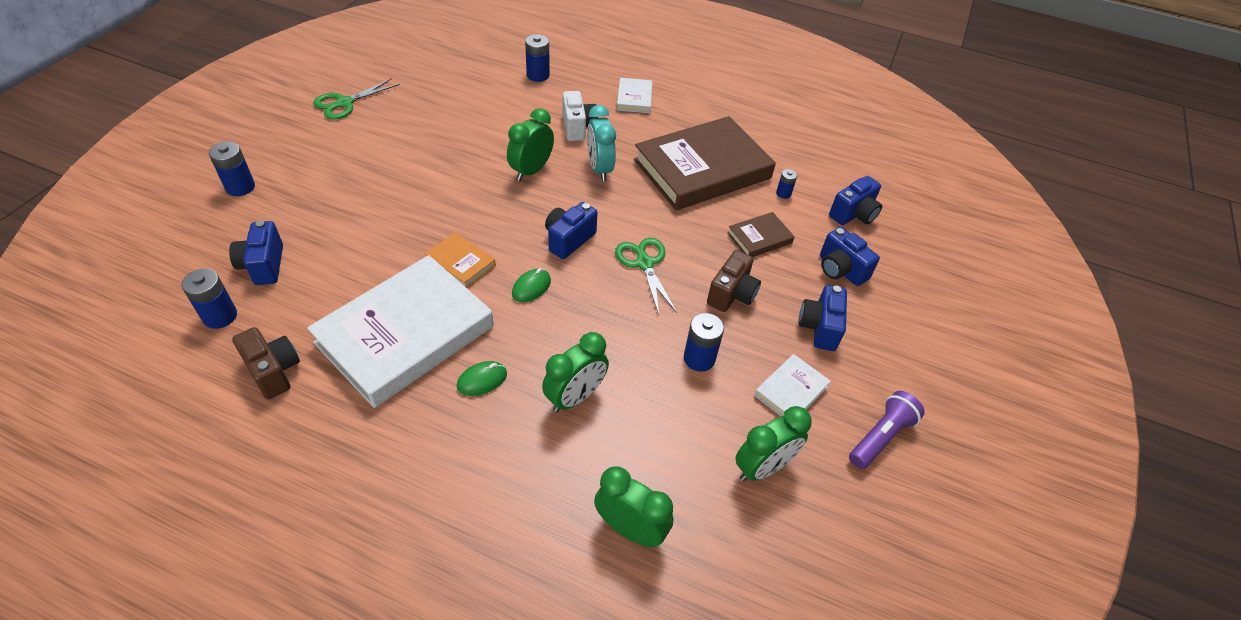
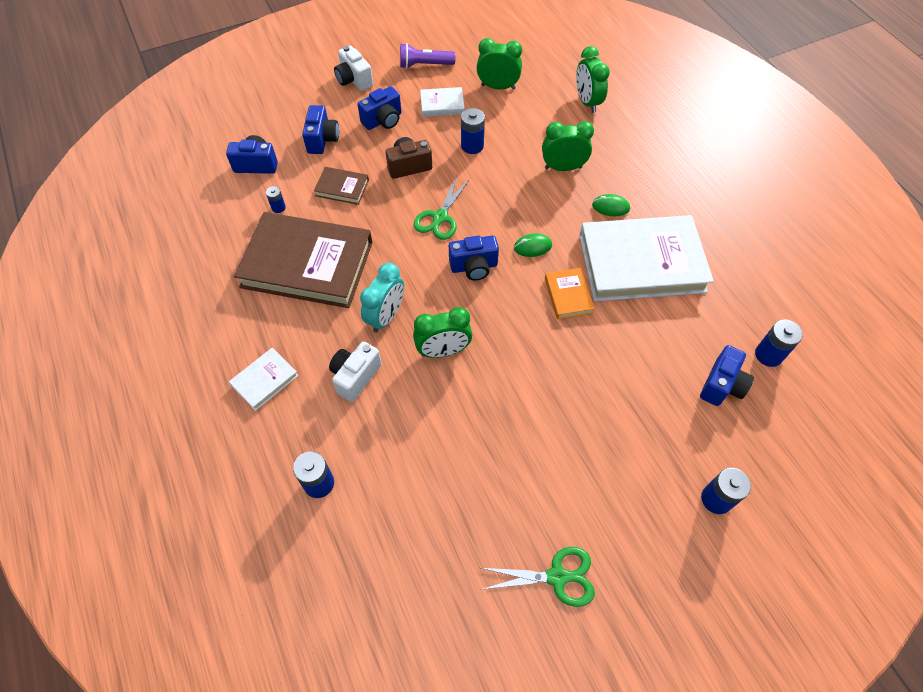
camera: 135 degrees left, 10 degrees up
(274, 371) = (741, 287): brown camera -> none
(915, 357) = (354, 80): none -> white camera

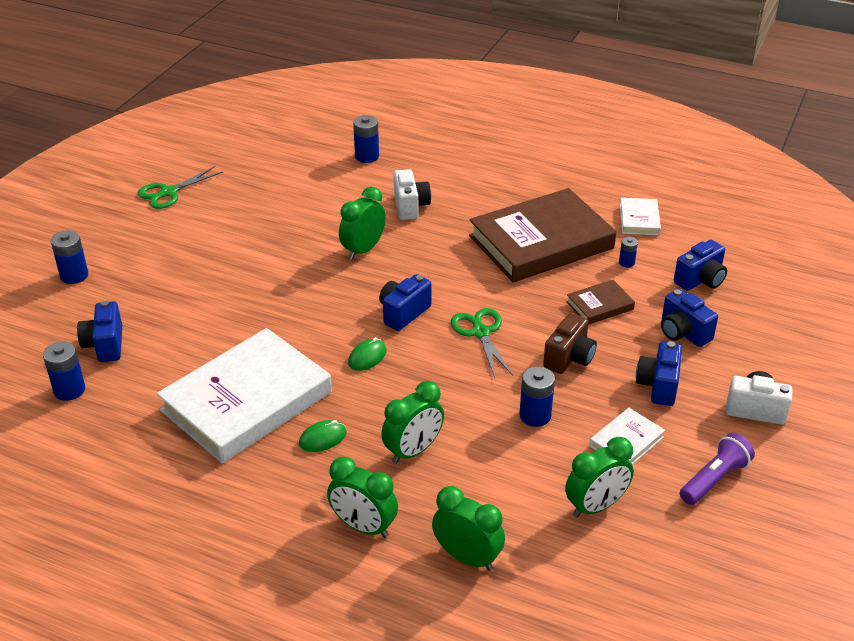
camera: 140 degrees right, 20 degrees down
(265, 380) = (469, 175): white book -> white book (639, 220)
(386, 316) = (433, 245): turquoise clock -> none
(568, 295) = (296, 337): orange book -> none
(628, 145) = (363, 526): none -> green clock

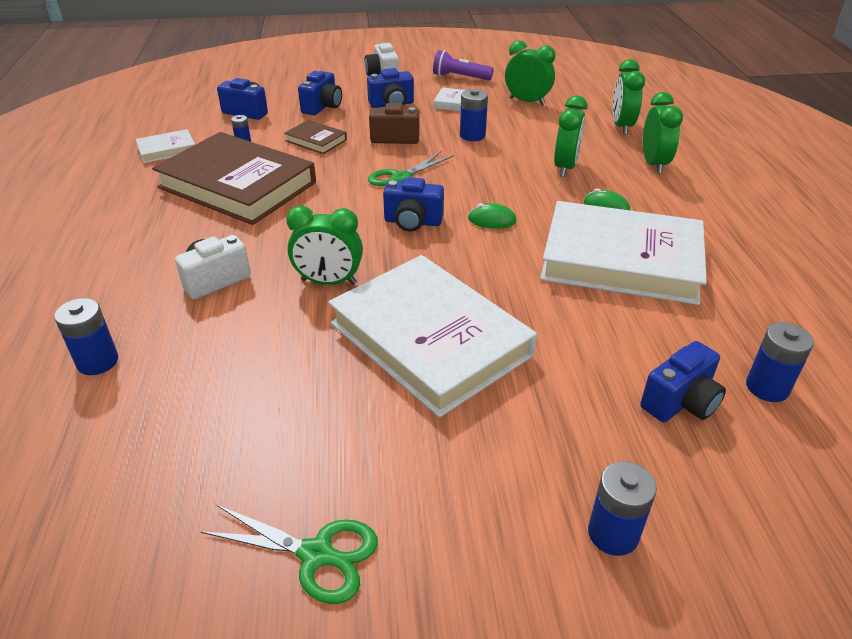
camera: 120 degrees left, 0 degrees up
(263, 271) = (430, 339): none -> white book
(413, 451) = (565, 167): green clock -> green clock turned 90 degrees clockwise

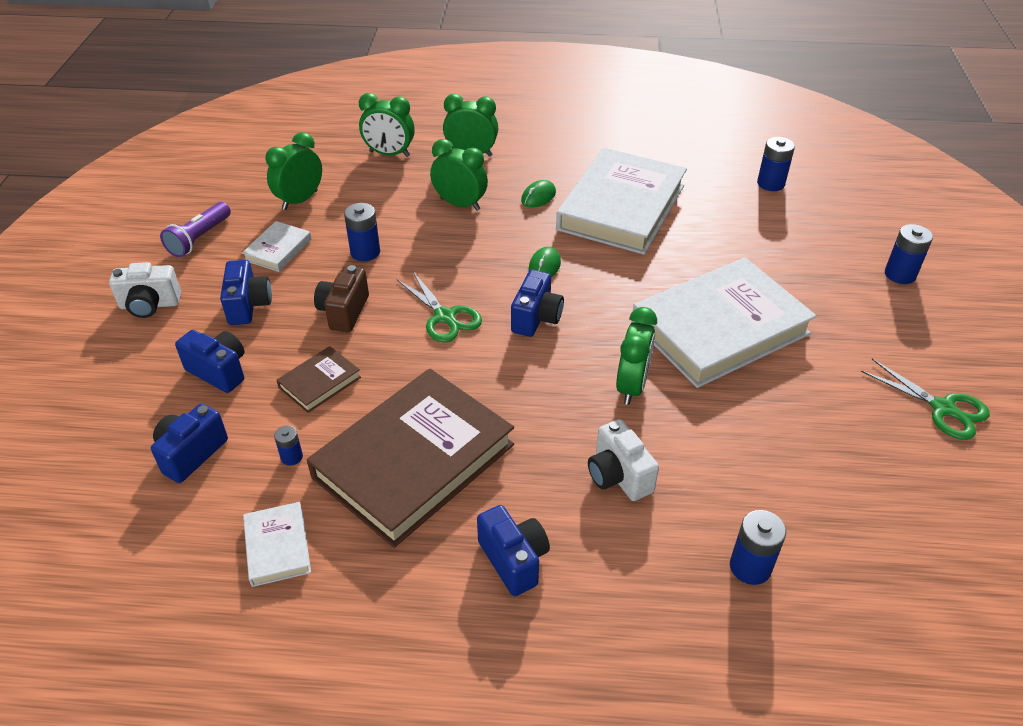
camera: 80 degrees left, 5 degrees up
(316, 554) = (942, 408): green scissors -> green scissors turned 105 degrees clockwise
(680, 402) = (787, 221): blue camera -> blue camera (514, 560)

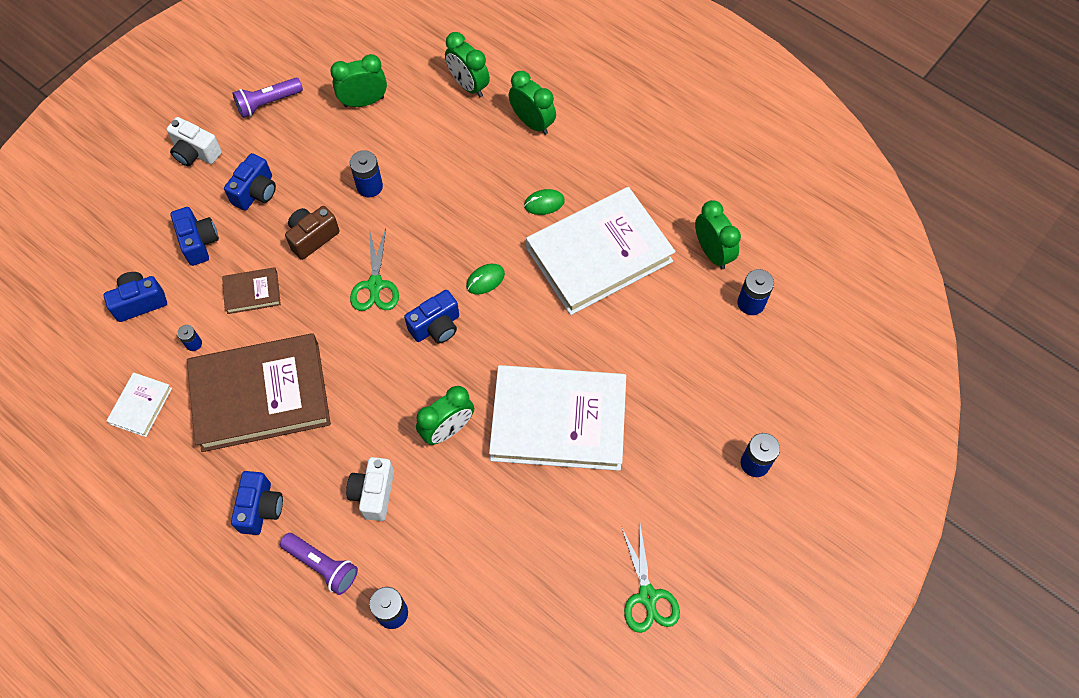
camera: 35 degrees right, 20 degrees up
(278, 250) = (312, 147): white book -> none
(460, 204) = (477, 176): green clock -> green clock (712, 252)
(634, 570) = (322, 565): none -> purple flashlight

